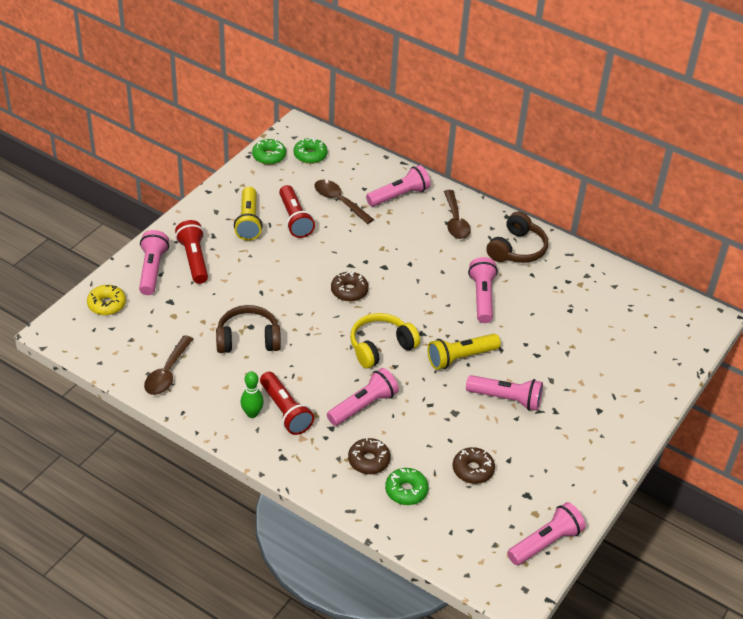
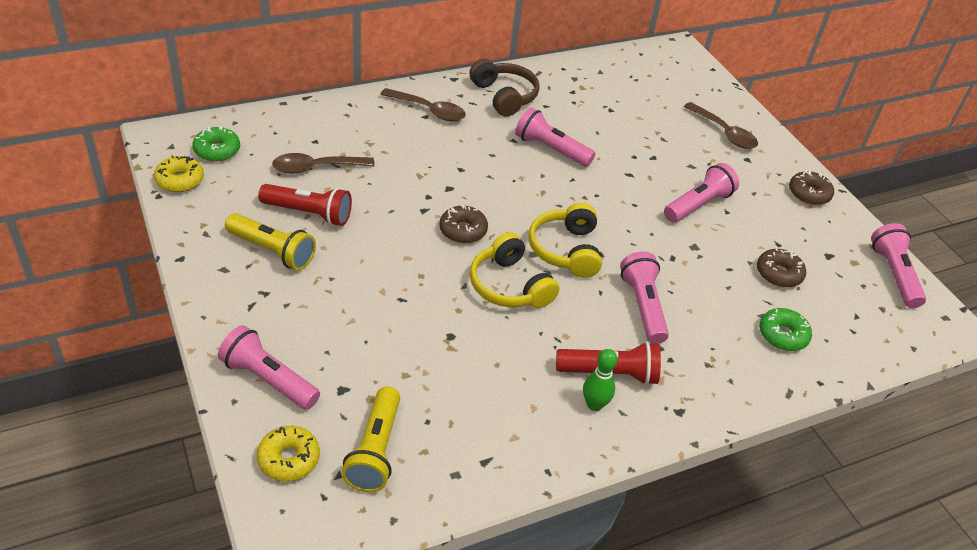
camera: 60 degrees left, 0 degrees up
(167, 373) = (468, 454): brown spoon -> brown spoon (724, 133)
(194, 259) = (288, 330): red flashlight -> none
(248, 339) = (470, 349): brown headphones -> none
(269, 156) = (180, 180): green donut -> yellow donut
(319, 334) = (509, 286): none -> yellow headphones
(368, 461) = (725, 342): brown donut -> brown donut (809, 194)
(399, 195) = (353, 124): pink flashlight -> none
(460, 358) = (623, 205): yellow flashlight -> yellow flashlight (375, 450)

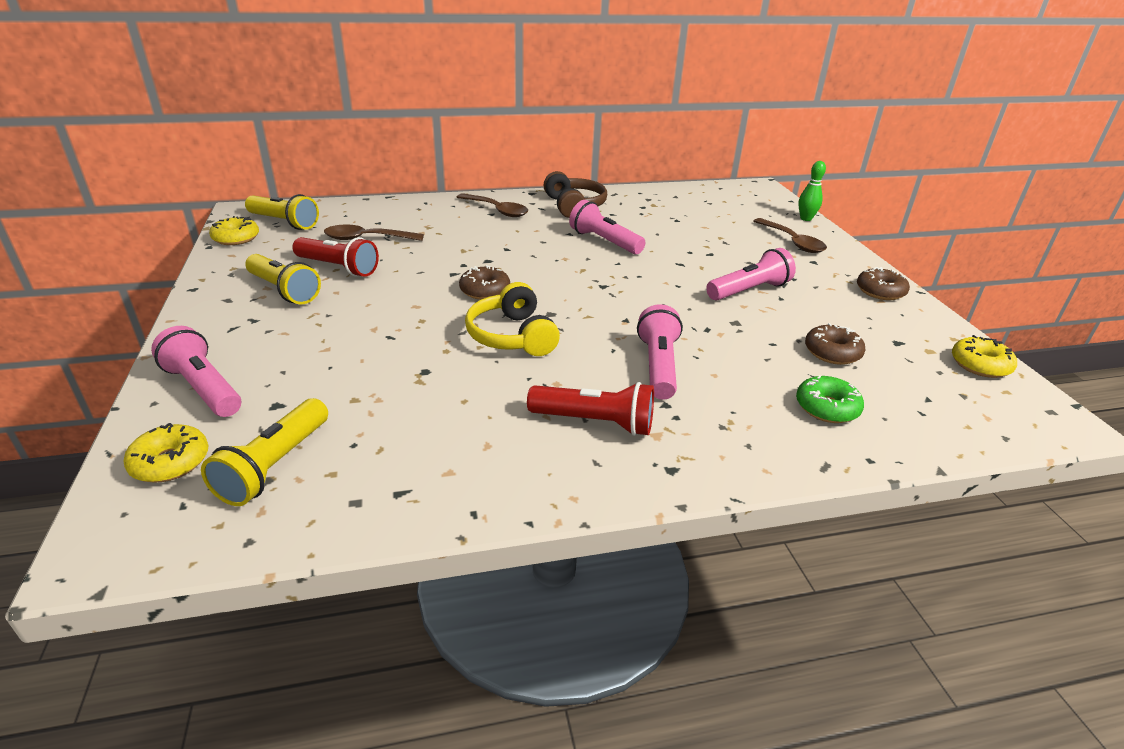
camera: 15 degrees right, 10 degrees down
(217, 150) = (284, 222): green donut -> yellow flashlight
(566, 250) = (588, 313): yellow headphones -> none
(594, 405) = (563, 450): green bowling pin -> green bowling pin (805, 219)
(893, 274) = (980, 365): pink flashlight -> yellow donut

